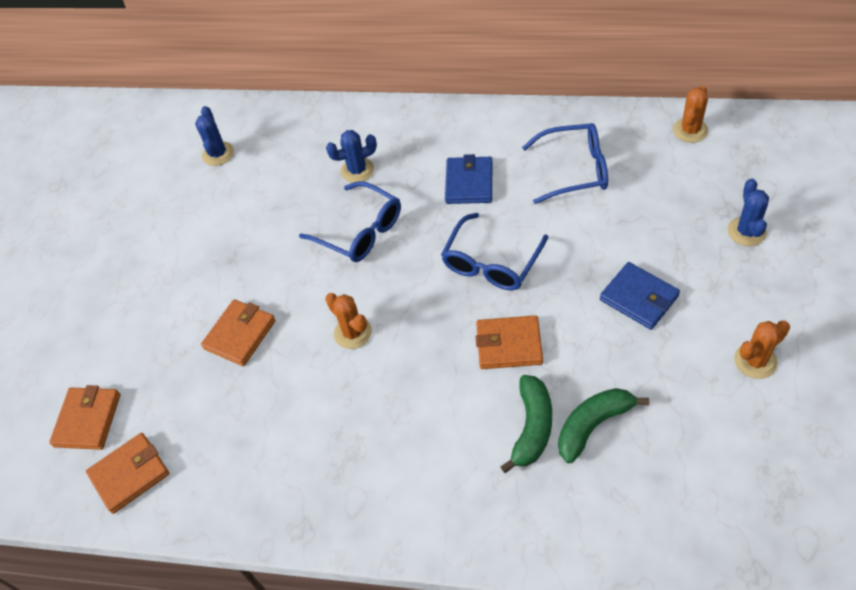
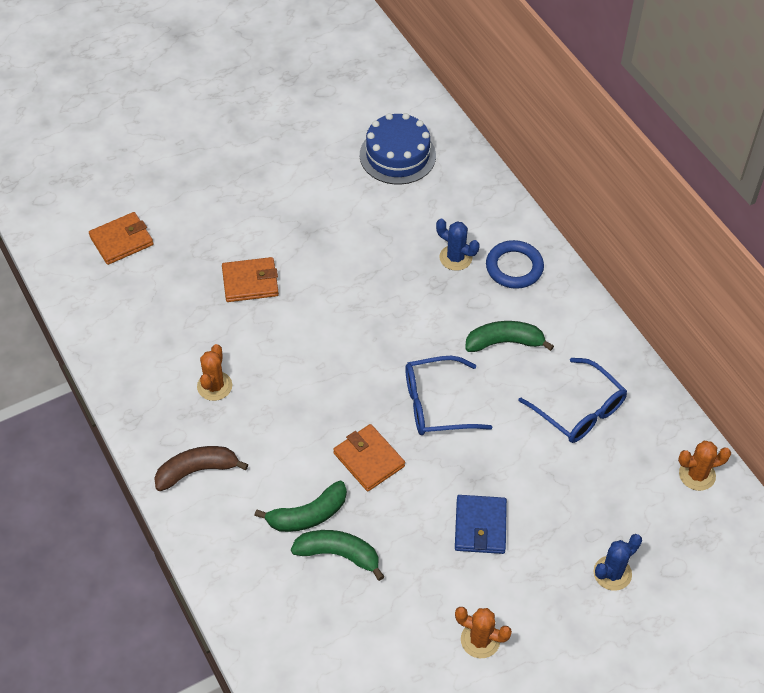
camera: 45 degrees right, 0 degrees up
(130, 474) = (101, 293): orange wallet -> none
(218, 154) = (397, 155): blue cactus -> blue cake
(353, 333) = (304, 351): orange cactus -> orange cactus (214, 386)
(361, 232) = (398, 299): blue glasses -> none
(402, 138) = (514, 267): none -> blue ring
(410, 500) = (197, 471): none -> brown banana
(469, 183) = (504, 342): blue wallet -> green banana

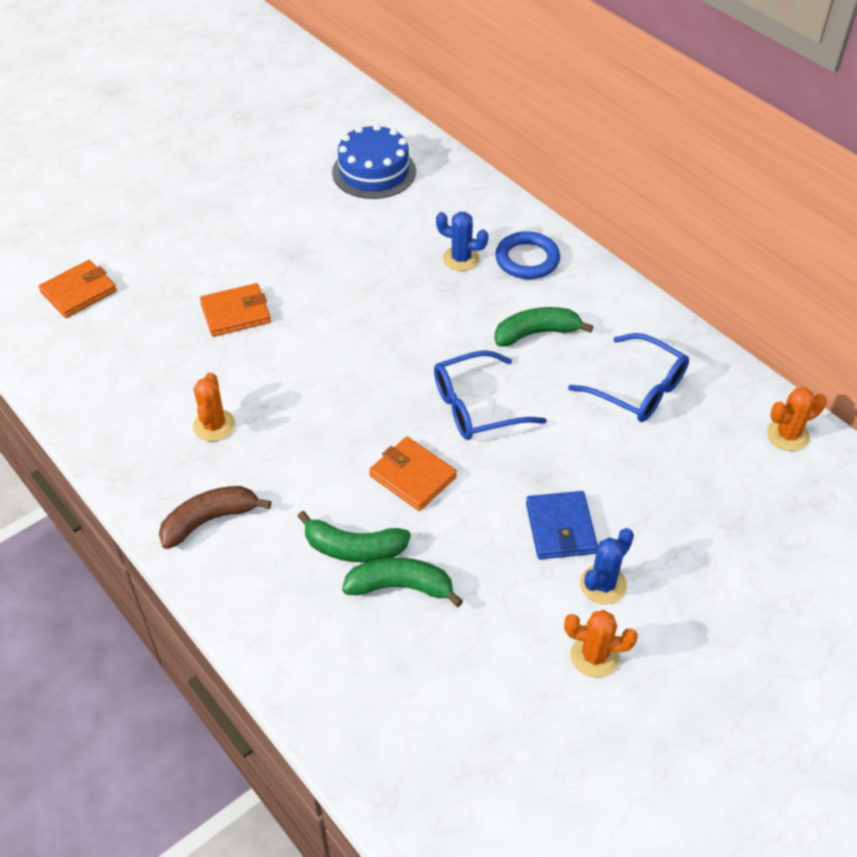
camera: 10 degrees left, 5 degrees down
(308, 515) = (354, 548): green banana -> green banana turned 45 degrees clockwise
(612, 573) = (727, 554): blue cactus -> blue cactus (603, 584)

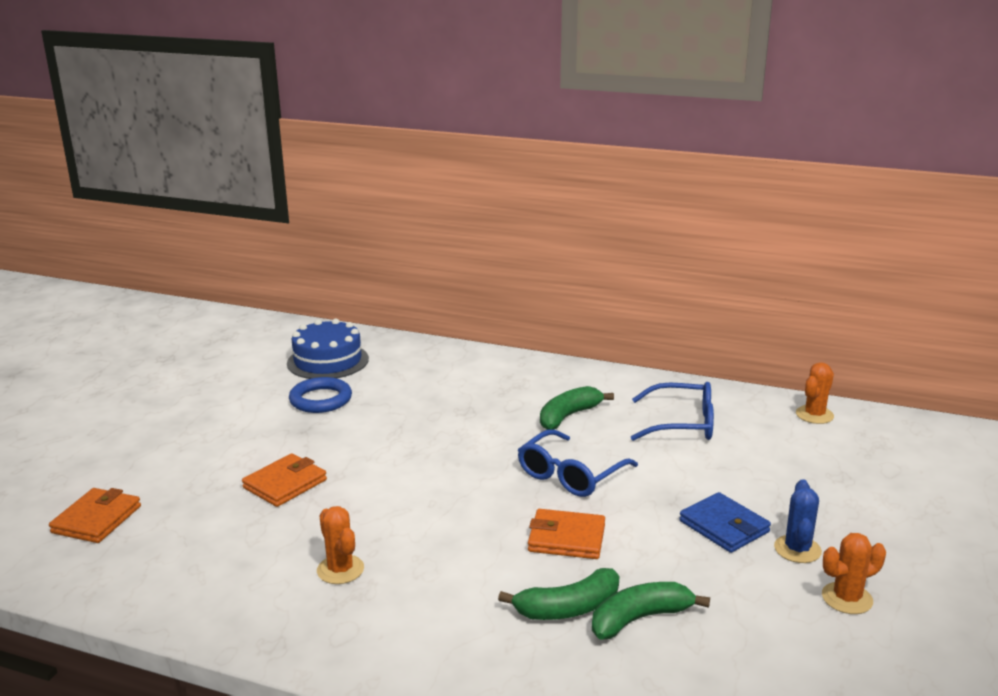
camera: 30 degrees left, 25 degrees down
(209, 520) = (406, 643): brown banana -> none
(461, 259) = (458, 391): blue cactus -> none
(527, 259) = (513, 377): blue ring -> blue ring (320, 400)

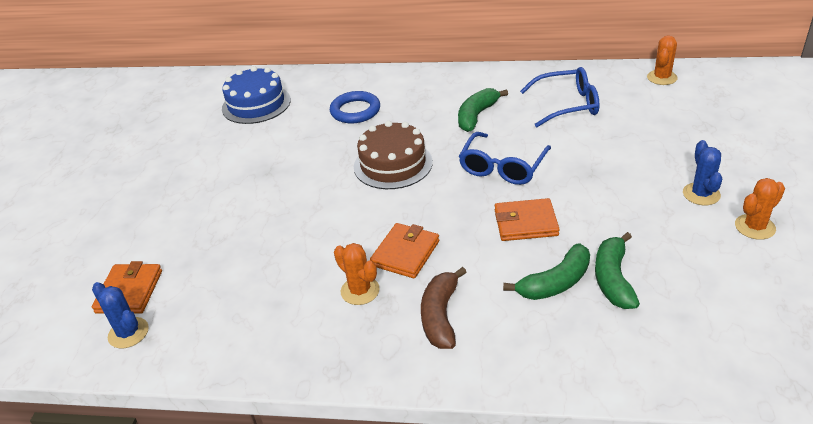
camera: 10 degrees left, 15 degrees up
(74, 559) = (128, 333): none -> blue cactus
(285, 484) = (276, 224): orange wallet -> orange wallet (405, 253)
(320, 400) = (268, 141): blue ring -> blue ring (355, 111)
(416, 615) = (440, 316): none -> brown banana
(446, 448) = (393, 164): none -> brown cake
(640, 619) = (613, 279): green banana -> green banana turned 45 degrees counterclockwise
(724, 526) = (639, 187): blue wallet -> none

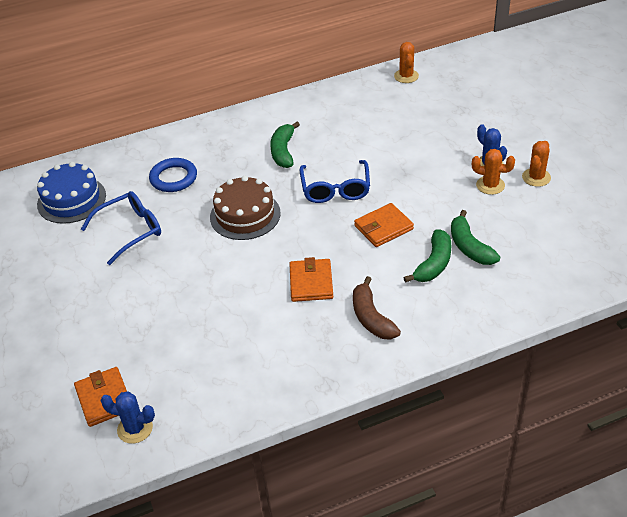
camera: 30 degrees left, 5 degrees up
(360, 291) = (298, 323): orange cactus -> orange cactus (490, 185)
(568, 105) = (350, 120): blue glasses -> blue glasses (131, 230)

